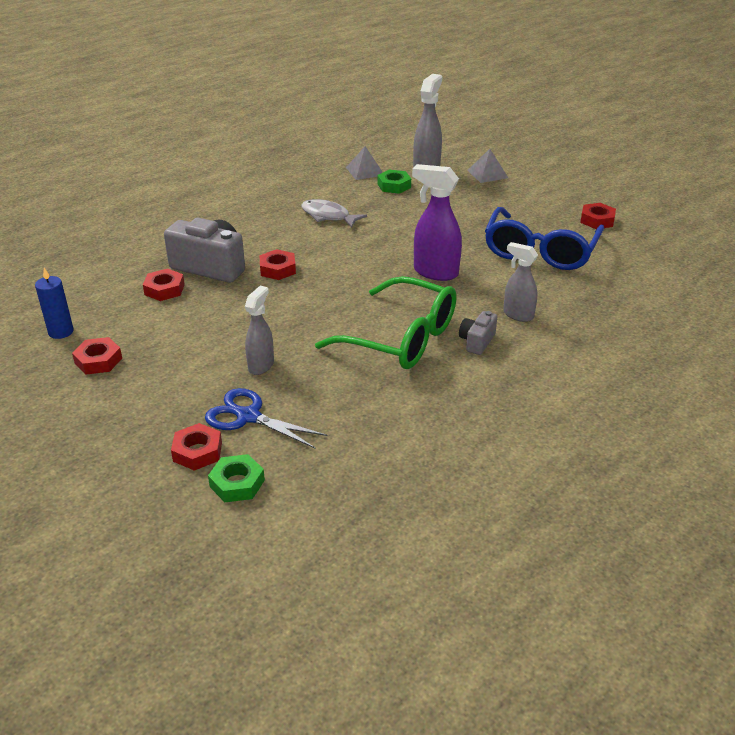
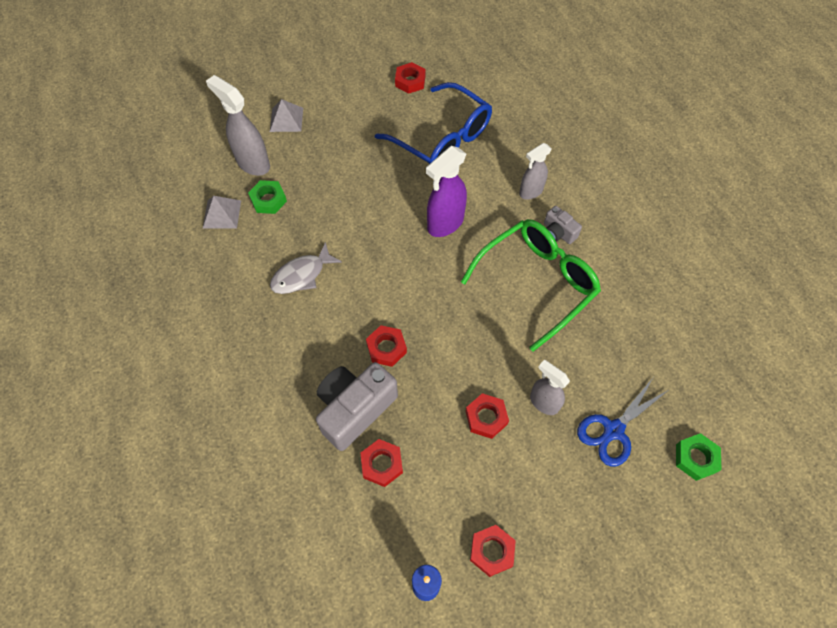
camera: 70 degrees left, 25 degrees up
(197, 452) = (651, 481): red nut -> red nut (486, 418)

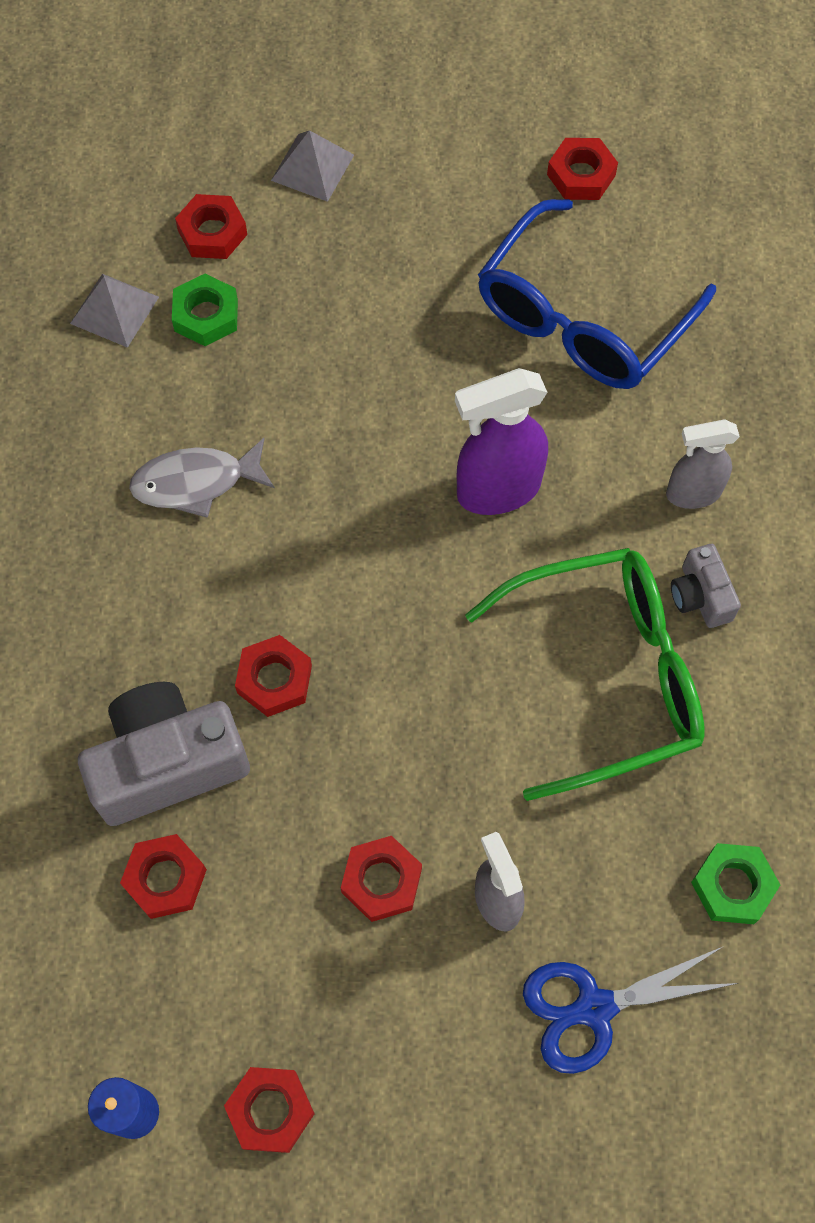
camera: 25 degrees right, 5 degrees up
(253, 163) = (212, 232): grey spray bottle -> red nut
(442, 139) = (581, 319): blue glasses -> blue glasses turned 60 degrees clockwise
(695, 458) = (715, 1127): green nut -> green nut (733, 886)

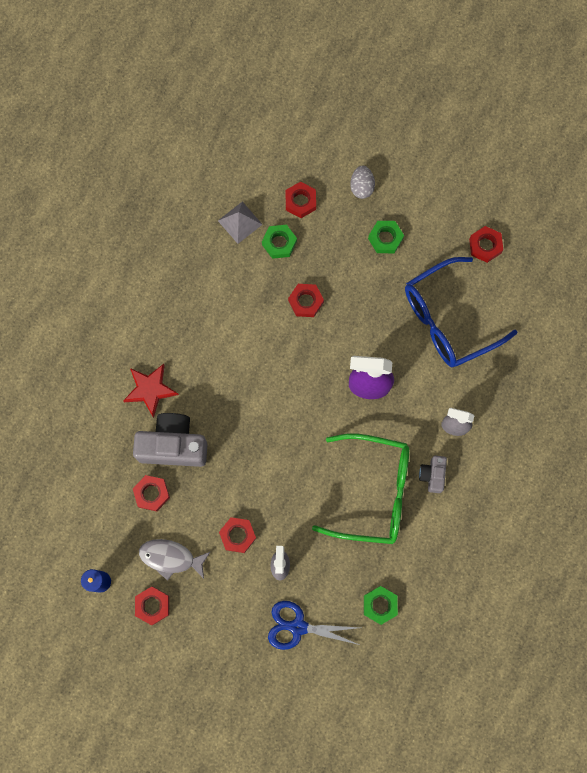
camera: 25 degrees right, 10 degrees up
(72, 678) = (150, 390): none -> red star
(196, 482) = (239, 323): grey fish -> grey fish (171, 558)
(274, 679) = (233, 429): red nut -> red nut (306, 302)
(312, 167) = (361, 187): grey pyramid -> grey egg
(398, 232) = (385, 238): none -> green nut

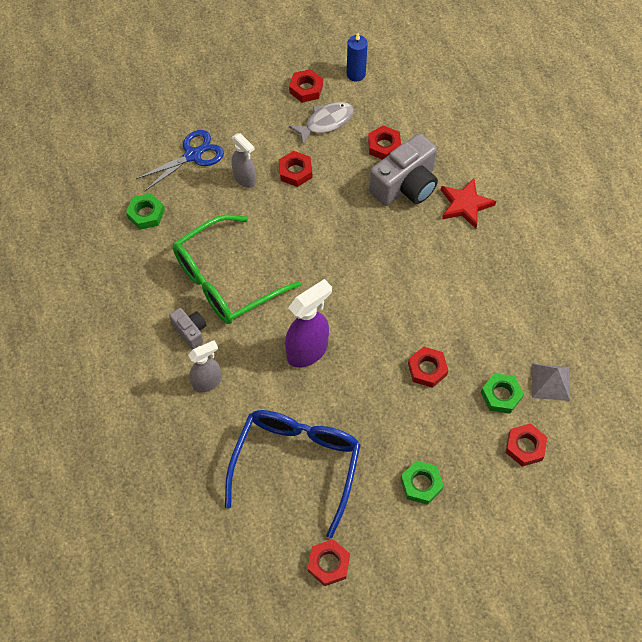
camera: 135 degrees right, 15 degrees down
(361, 187) = (491, 511): grey egg -> none

